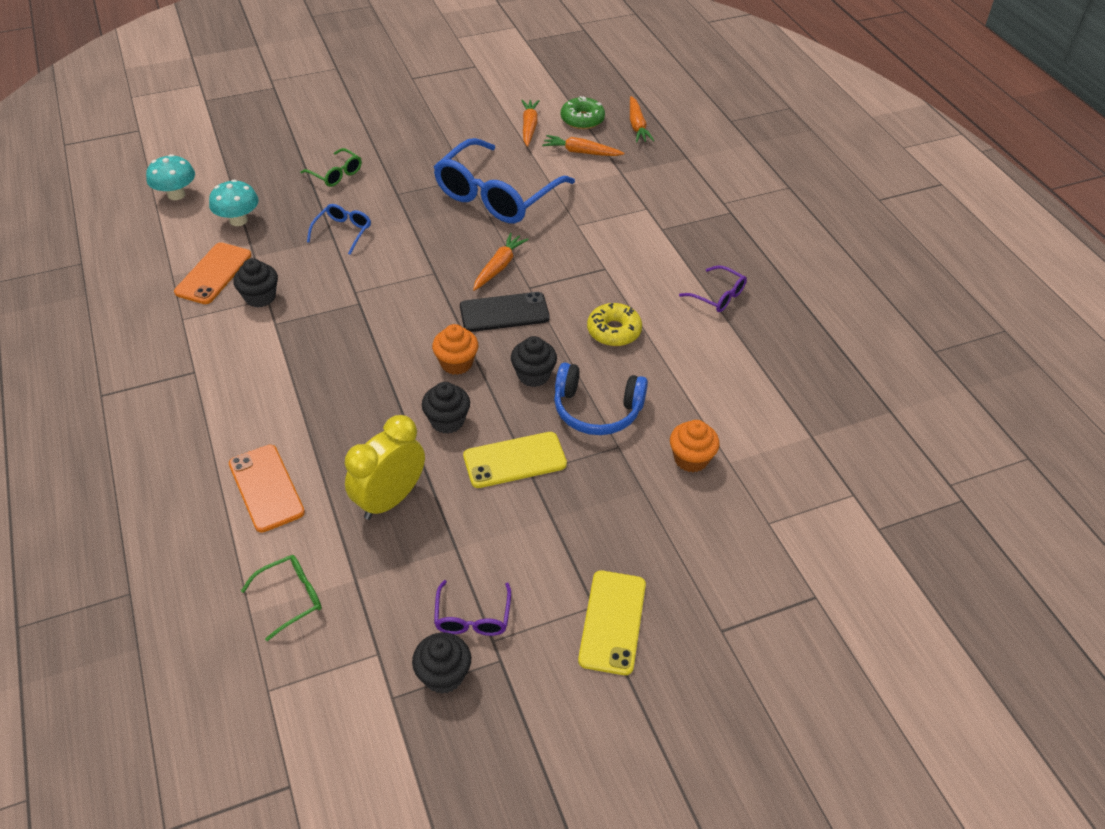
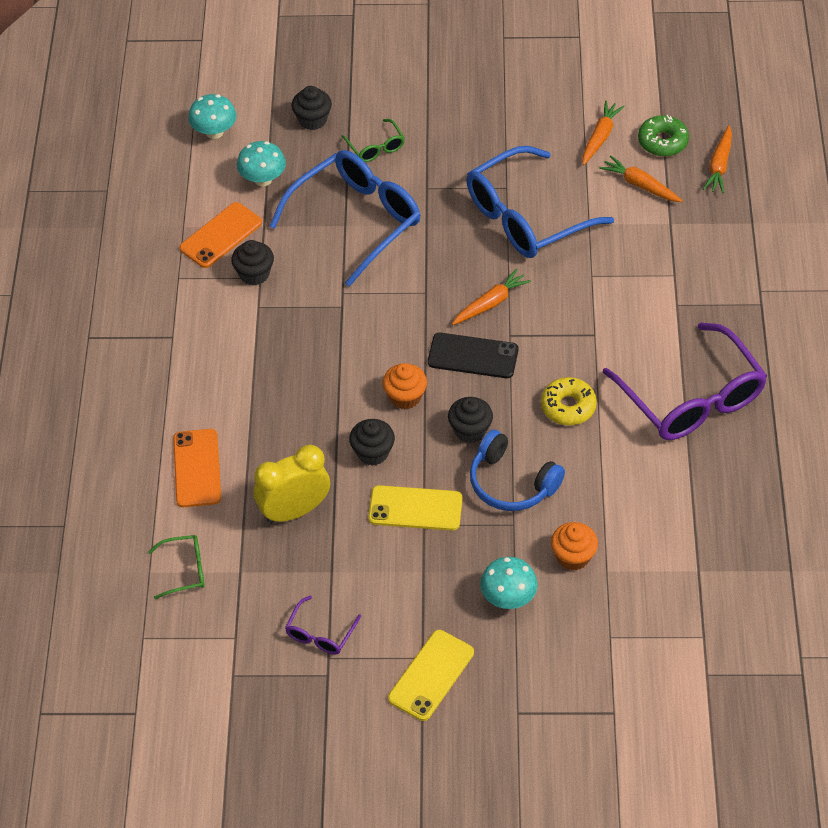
camera: 25 degrees right, 5 degrees up
(343, 232) = (357, 220): blue glasses -> blue glasses, size x2.25
(443, 675) = (278, 671): black cupcake -> black cupcake (312, 120)
(650, 517) = (508, 598): none -> turquoise mushroom
(718, 296) = (692, 398): purple glasses -> purple glasses, size x2.25

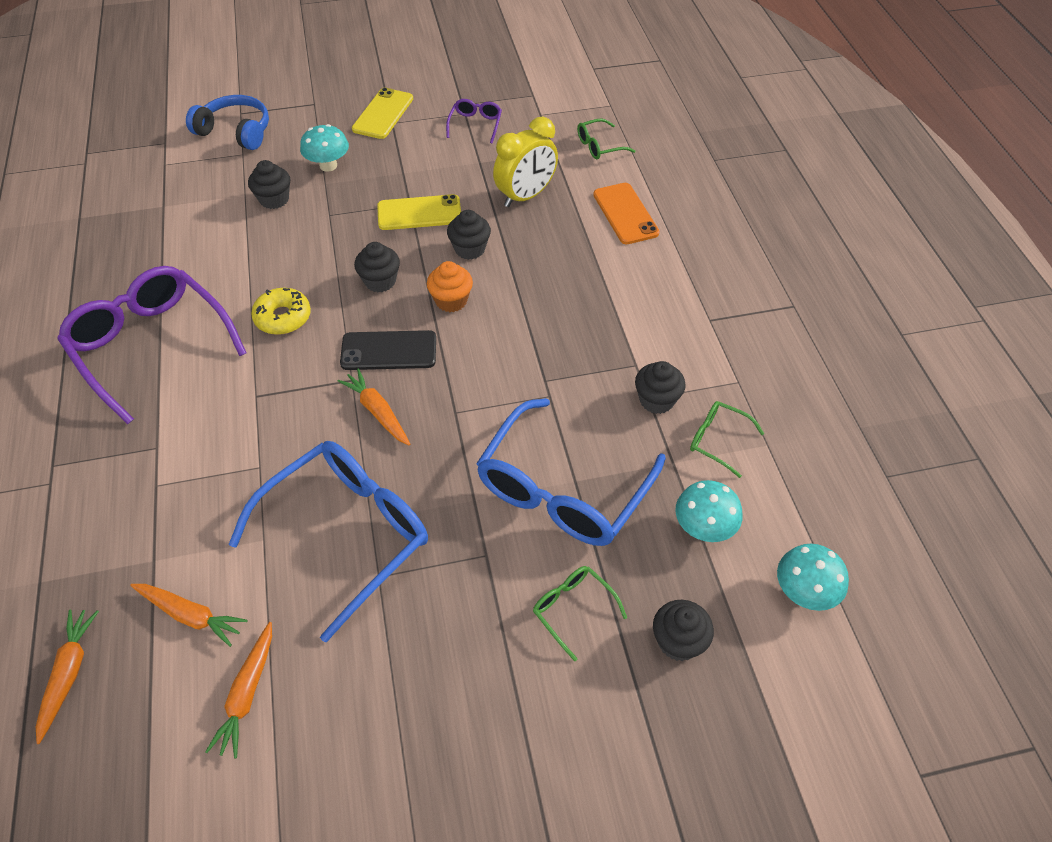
camera: 165 degrees right, 0 degrees up
(221, 235) = (717, 440): orange phone -> green glasses
(491, 303) = (377, 412): orange carrot -> orange carrot turned 105 degrees clockwise
(511, 483) = (334, 245): blue headphones -> blue headphones (236, 132)
(573, 557) = (274, 199): orange cupcake -> black cupcake
(662, 142) = (151, 704): green donut -> none

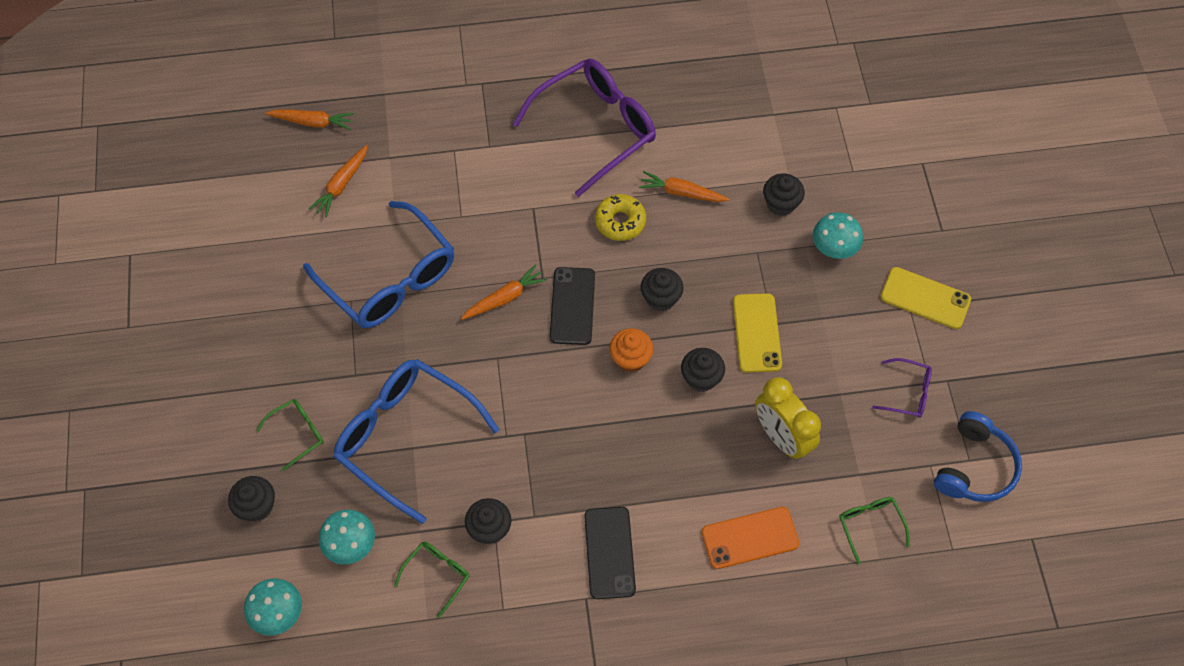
camera: 95 degrees right, 10 degrees up
(236, 132) = (889, 162): blue headphones -> blue headphones (974, 466)
(247, 694) = (277, 223): orange carrot -> orange carrot (681, 192)
(660, 305) = (609, 552): none -> black phone

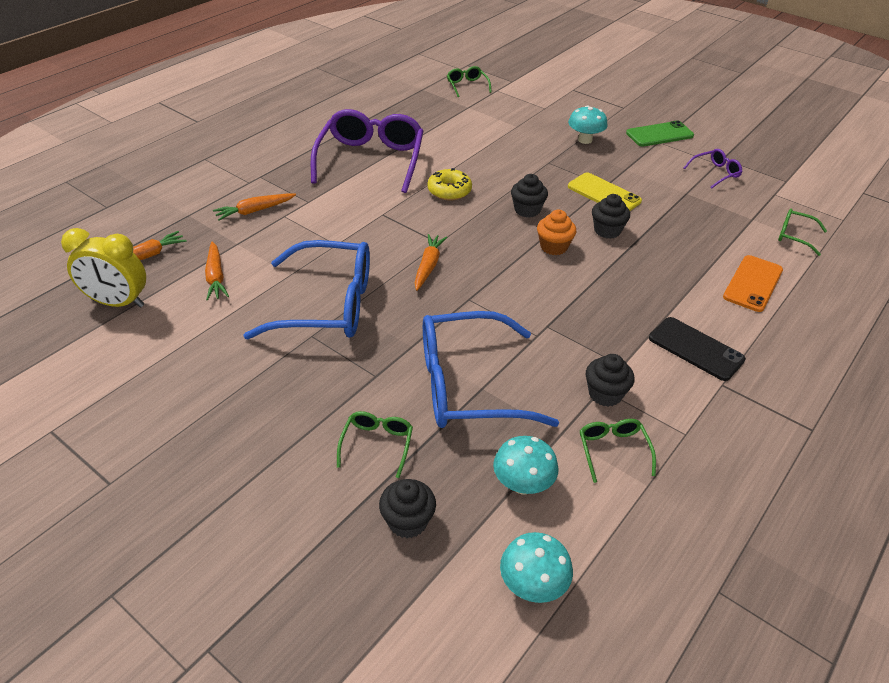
camera: 45 degrees left, 20 degrees down
(572, 306) = (479, 244): black phone -> none
(681, 192) = (466, 160): orange carrot -> orange carrot (254, 211)
(780, 204) = (529, 137): black cupcake -> none
(781, 437) = (690, 229): yellow clock -> yellow clock (118, 303)
(811, 78) = (467, 86): none -> green glasses
(925, 298) = (659, 134): yellow phone -> green phone
(974, 466) = (792, 182): blue headphones -> none

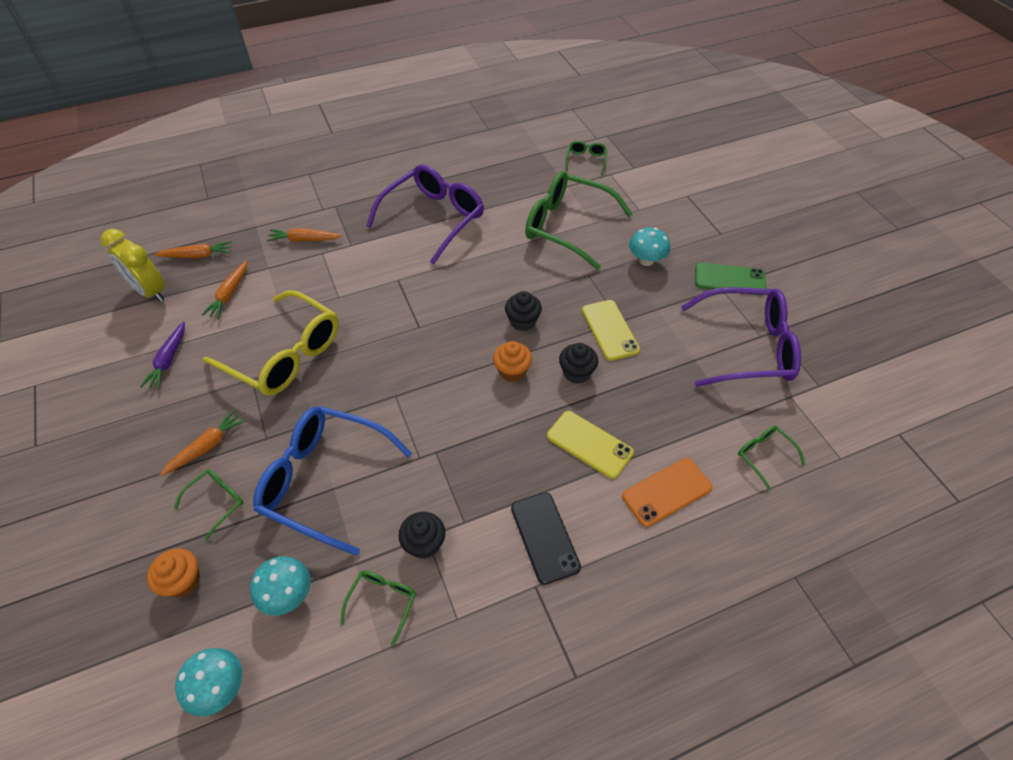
camera: 30 degrees right, 10 degrees up
(201, 352) = (168, 360): none -> purple carrot
(328, 305) = (285, 355): blue glasses -> yellow glasses
(407, 521) = (183, 581): black cupcake -> orange cupcake
(428, 266) = (390, 348): orange carrot -> orange carrot (207, 446)
(449, 191) = (472, 275): yellow donut -> none
(497, 134) = (567, 226): none -> green glasses
(666, 274) = (589, 444): none -> yellow phone
(715, 173) = (747, 347): purple glasses -> purple glasses, size x2.25

